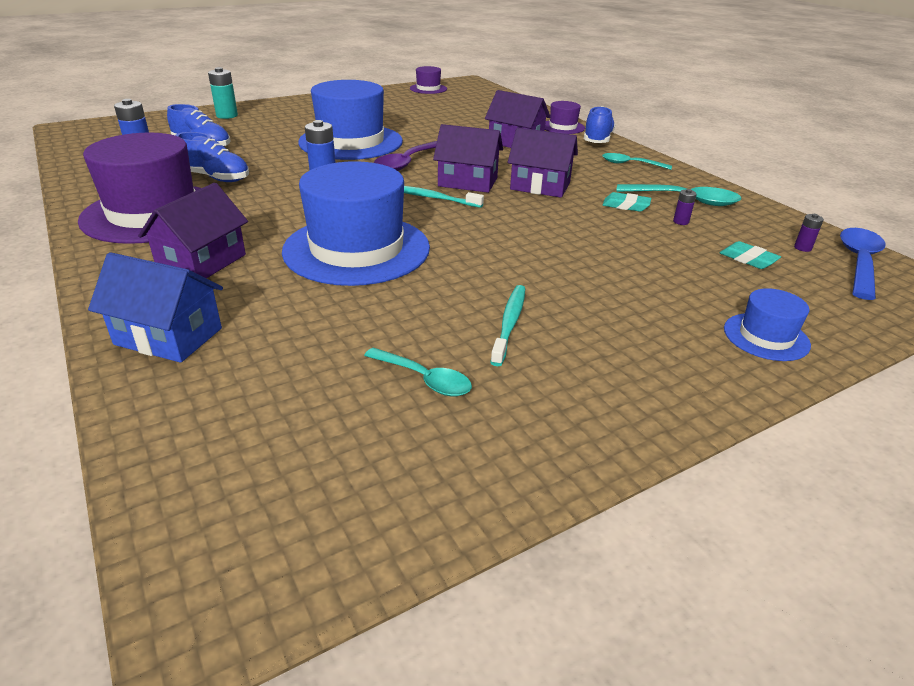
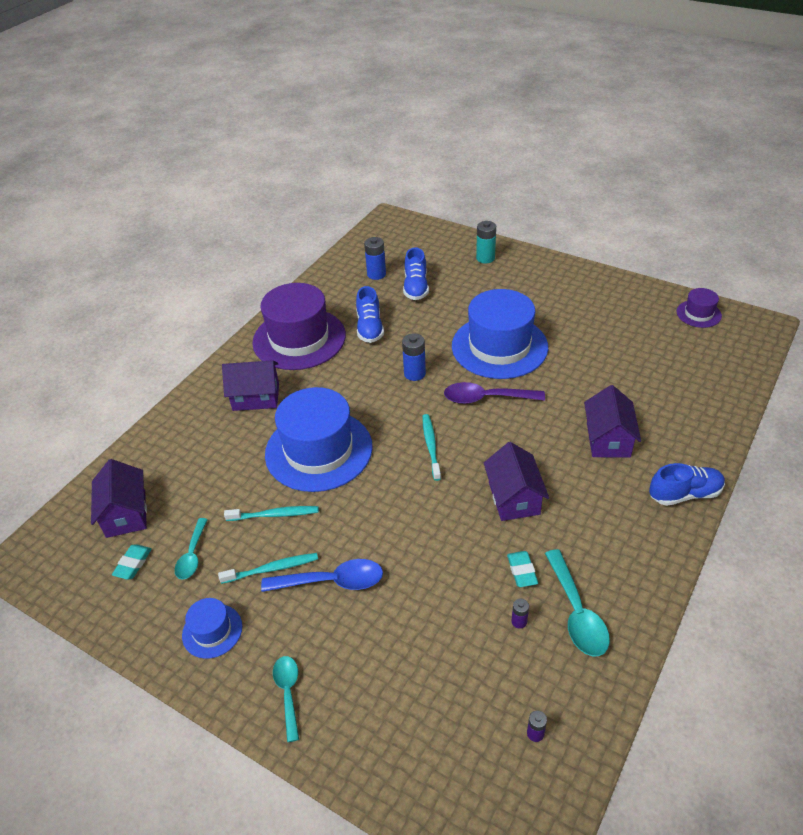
camera: 65 degrees right, 10 degrees up
(168, 336) = (178, 434): blue house -> none
(424, 300) = (275, 515): none -> turquoise toothbrush
(467, 182) = (480, 450): purple house -> purple house (126, 514)
(563, 127) = (695, 454): purple hat -> none
(630, 164) = (636, 543): turquoise spoon -> turquoise spoon (288, 693)
(748, 259) = (474, 691): turquoise eraser -> turquoise eraser (133, 564)
(766, 337) = (341, 726): blue hat -> blue hat (212, 631)
(858, 262) = (537, 788): blue spoon -> blue spoon (332, 581)

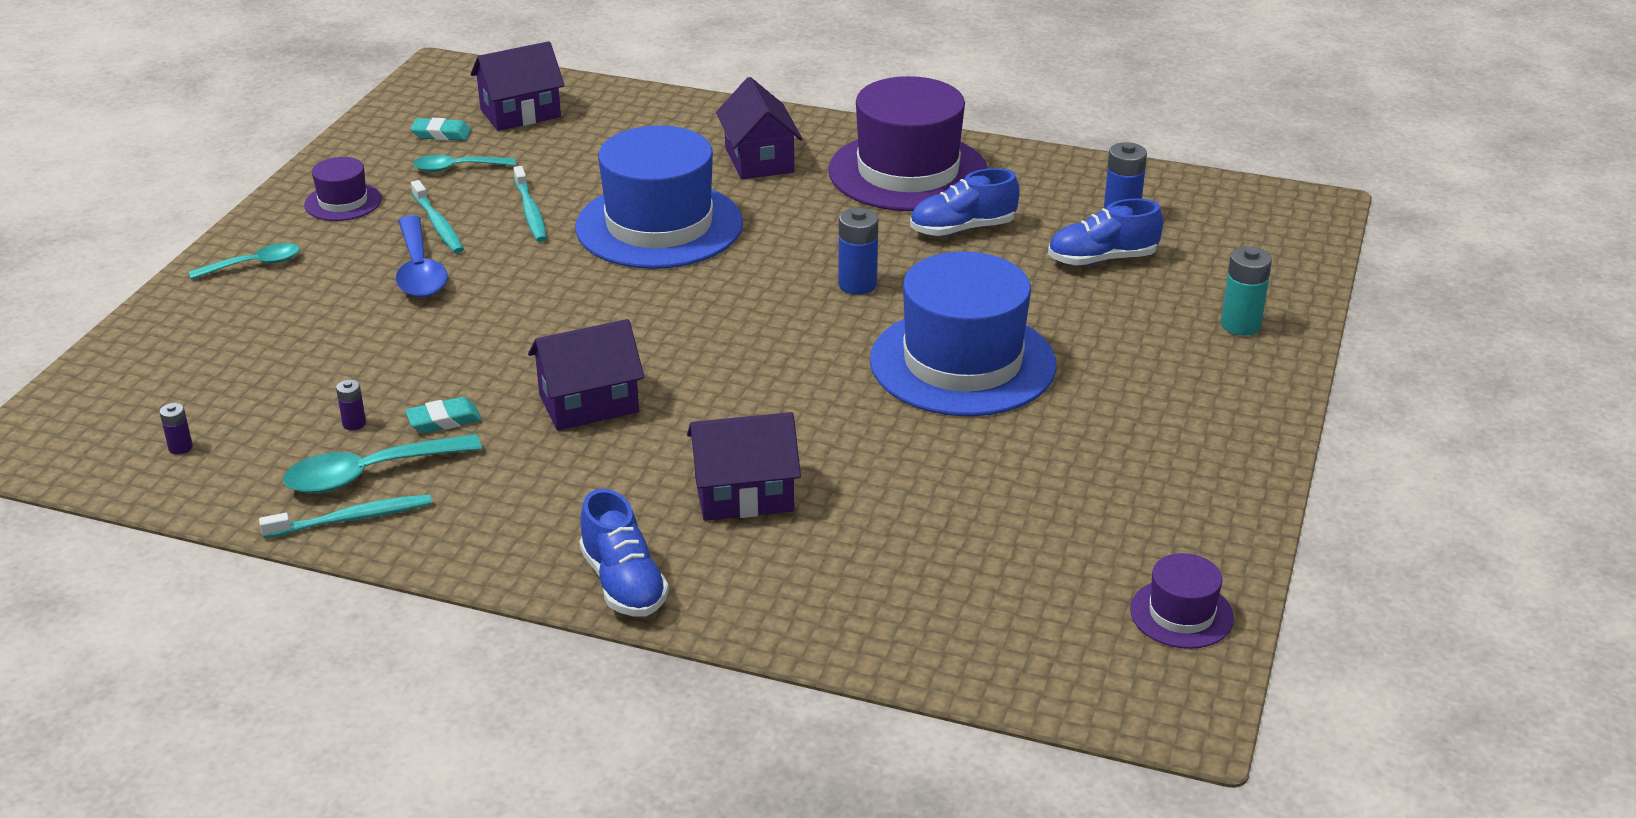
camera: 75 degrees right, 10 degrees down
(212, 631) = (343, 202): blue hat -> purple hat
(431, 446) = (688, 318): turquoise toothbrush -> turquoise toothbrush (352, 519)
(486, 398) = (816, 359): purple spoon -> none

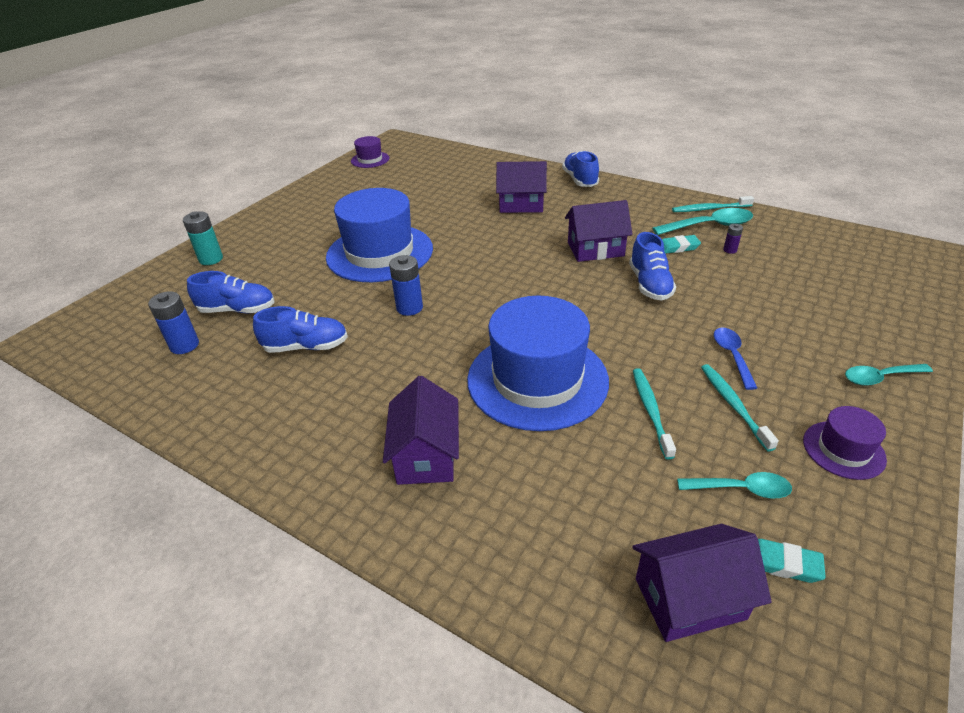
camera: 165 degrees left, 5 degrees up
(180, 448) = (826, 246): purple battery -> none
(419, 270) = (732, 356): blue spoon -> blue spoon, size x0.65
(505, 350) = (649, 284): none -> blue shoe
(908, 172) = (301, 417): purple hat -> none

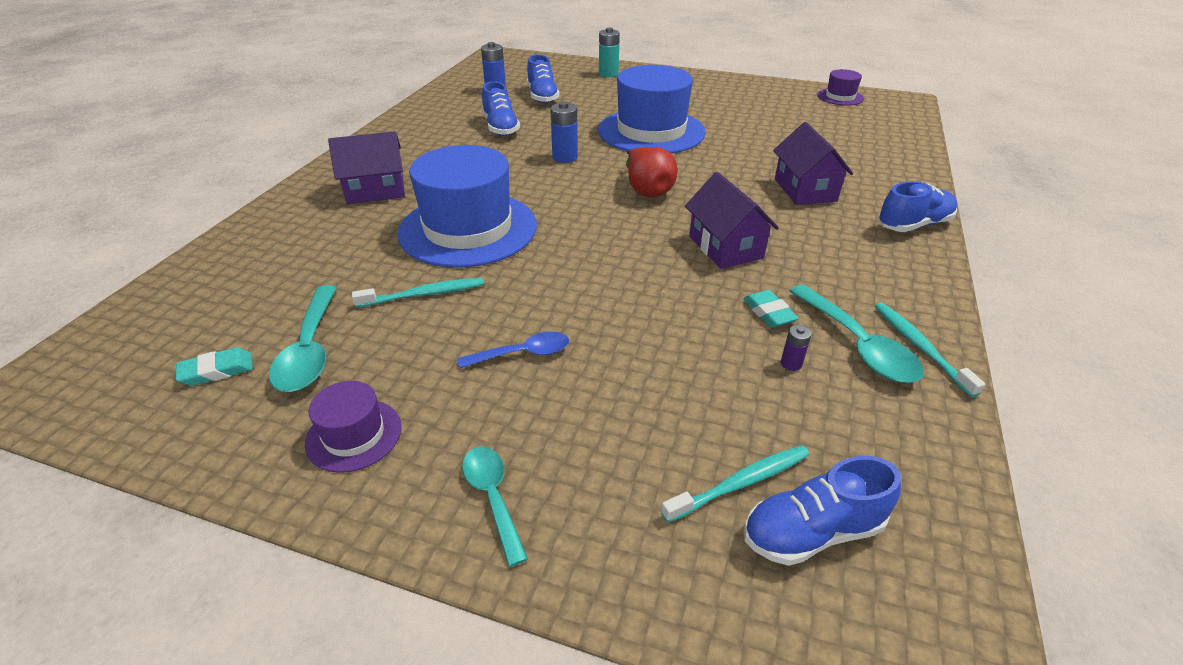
camera: 75 degrees right, 0 degrees up
(496, 270) = (647, 190): none -> red pear
(649, 284) = (660, 290): blue shoe -> blue shoe (812, 532)
(690, 599) = (203, 316): purple house -> none
(733, 405) = (433, 351): turquoise toothbrush -> turquoise toothbrush (741, 483)
(741, 489) = (310, 350): turquoise spoon -> turquoise spoon, size x1.54
(782, 564) = (217, 371): turquoise eraser -> turquoise eraser turned 60 degrees clockwise

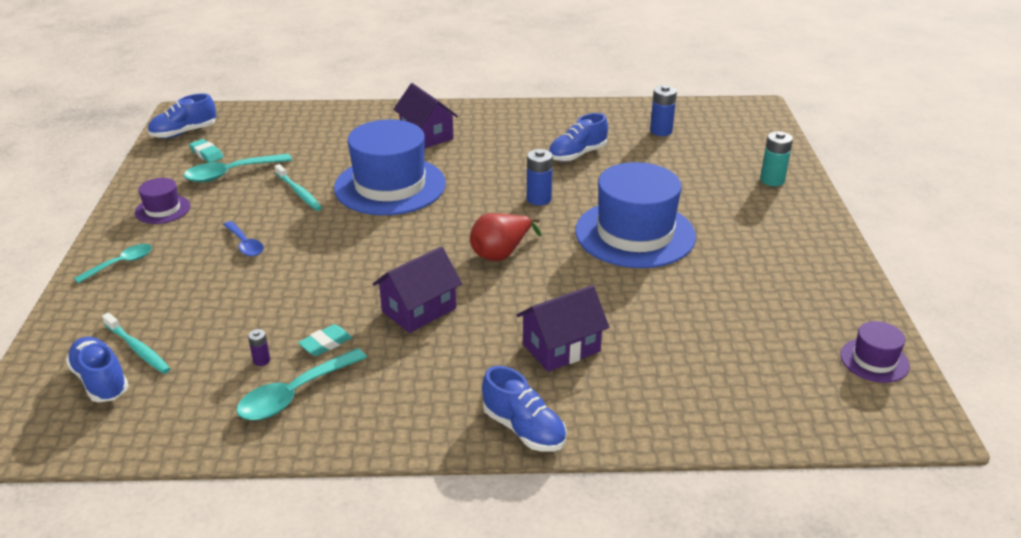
camera: 70 degrees right, 5 degrees down
(542, 96) = (669, 157): blue shoe -> blue shoe (184, 133)
(920, 347) = (301, 430): turquoise toothbrush -> none

